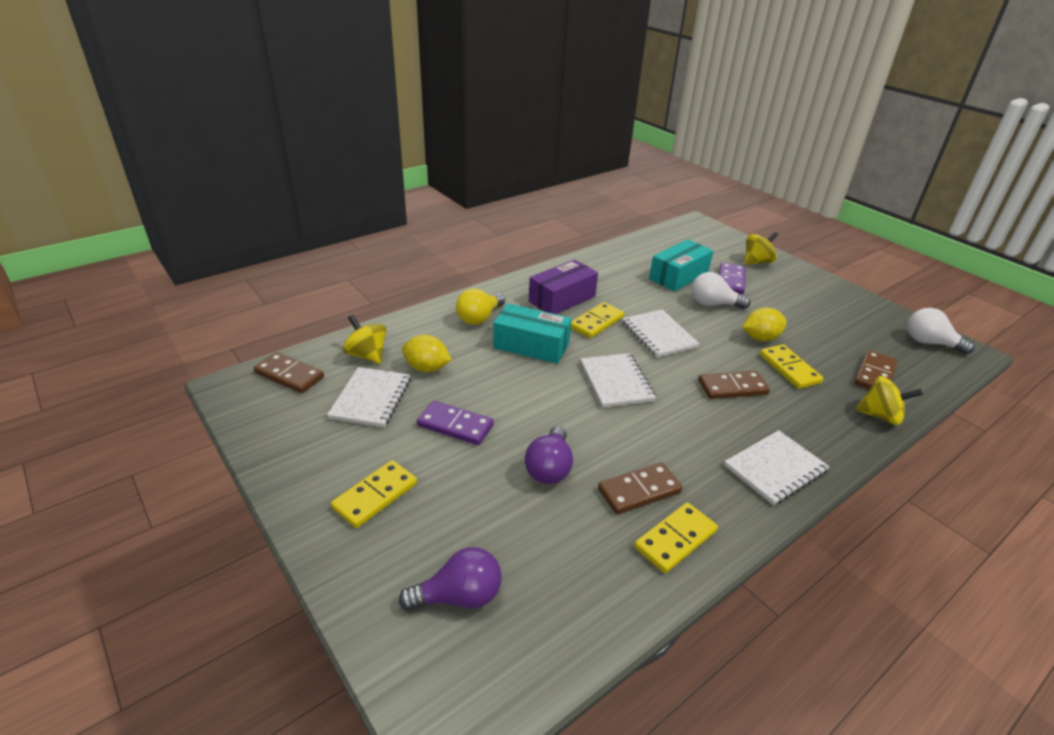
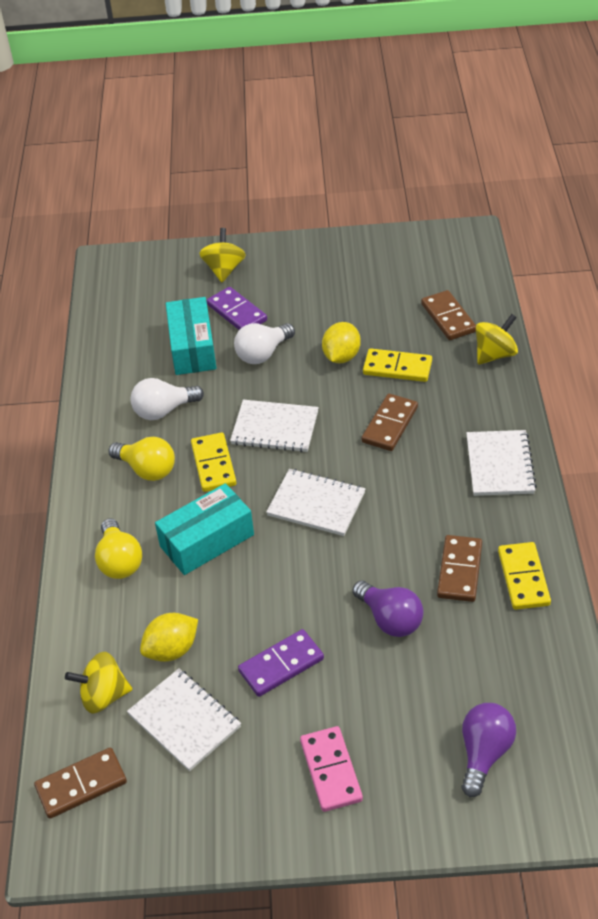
camera: 50 degrees left, 10 degrees up
(375, 496) = (330, 771): yellow domino -> pink domino
(562, 299) = (147, 469): purple box -> yellow light bulb
(929, 343) = (440, 249): white light bulb -> white light bulb (163, 410)

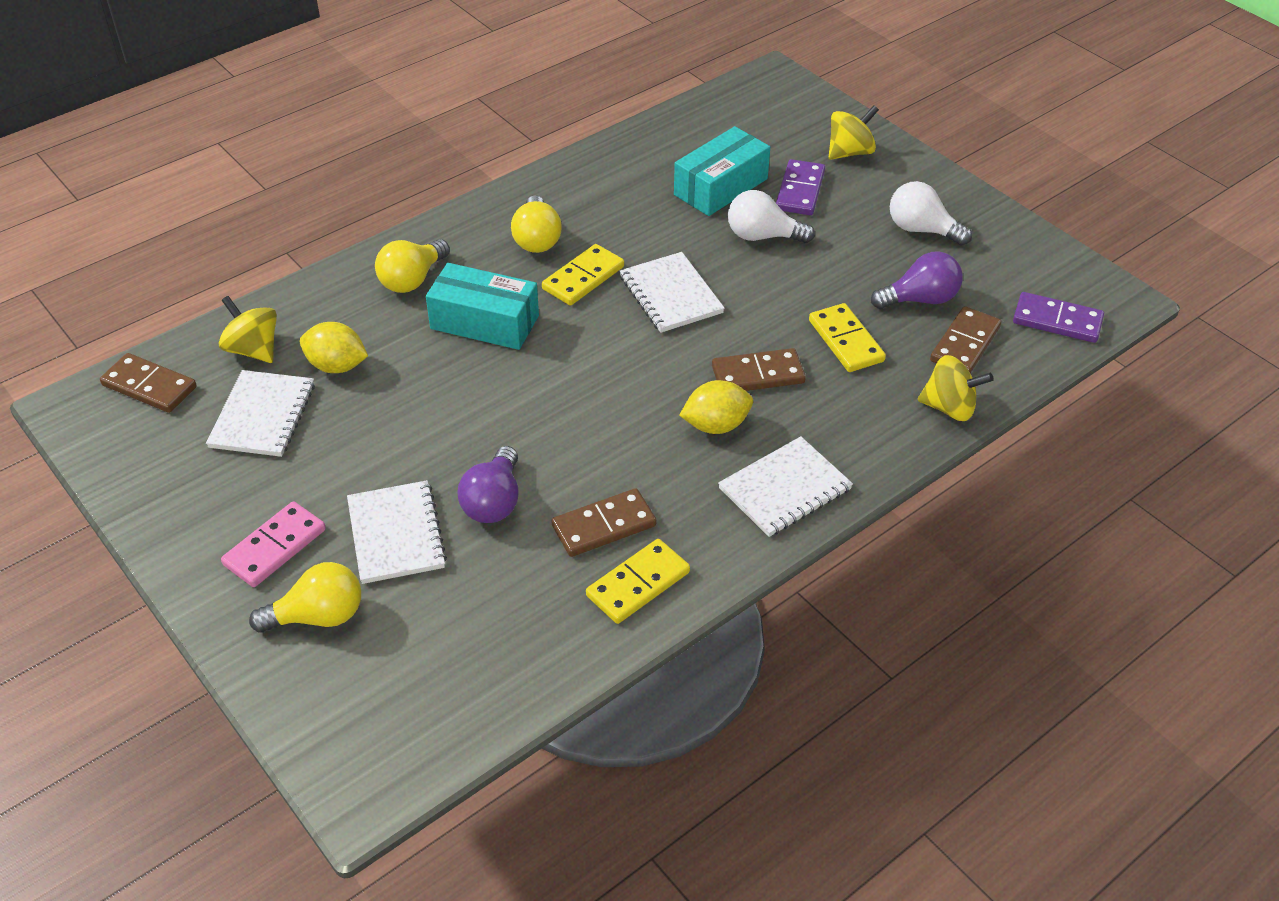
camera: 50 degrees right, 0 degrees up
(163, 410) = (620, 211): white light bulb -> white light bulb (922, 230)
(281, 665) = (375, 449): purple domino -> purple domino (1057, 321)
(316, 504) = (597, 374): white notebook -> white notebook (396, 534)
(341, 356) = (818, 292): yellow lemon -> yellow lemon (716, 425)
(419, 772) = (318, 616): none -> yellow light bulb
(484, 753) = (376, 659): purple light bulb -> purple light bulb (920, 299)

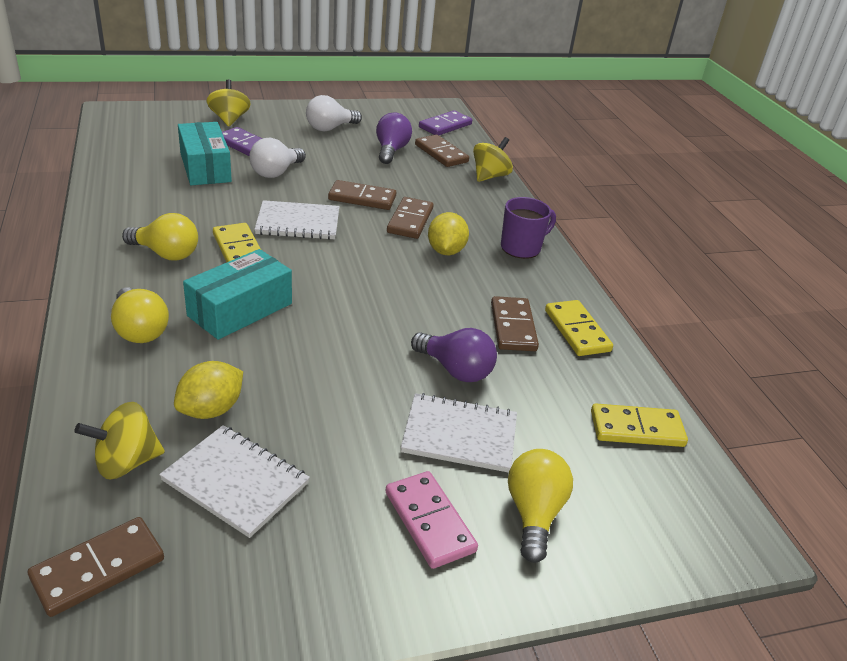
camera: 70 degrees left, 10 degrees down
(772, 320) = (362, 198): none -> brown domino
(785, 489) = (521, 248): white notebook -> purple mug
(845, 341) = (405, 183): yellow domino -> yellow domino (637, 429)

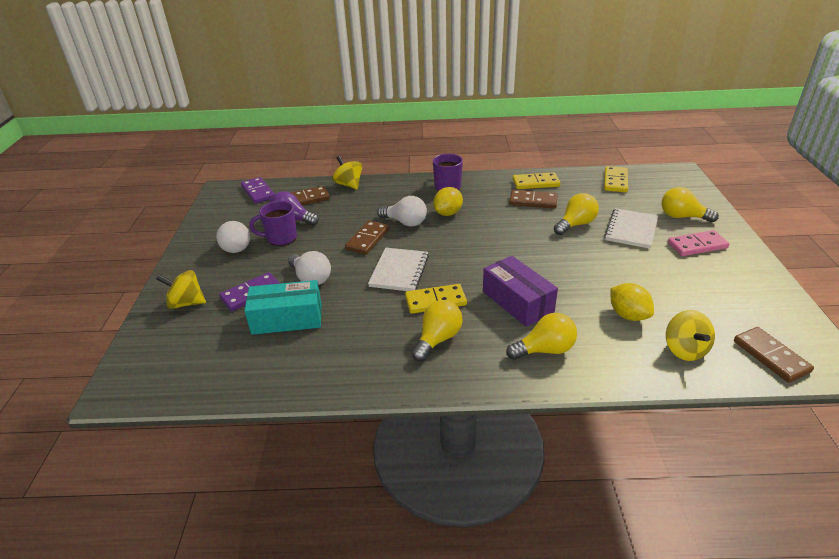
camera: 70 degrees left, 0 degrees up
(235, 482) = (688, 306): white notebook -> none
(240, 309) = (517, 301): turquoise box -> purple box
(351, 149) = (281, 238): none -> purple mug
(410, 220) = (405, 222): brown domino -> white light bulb
(446, 251) = (448, 213): yellow lemon -> yellow lemon turned 75 degrees counterclockwise
(455, 370) = (576, 224): purple light bulb -> yellow light bulb

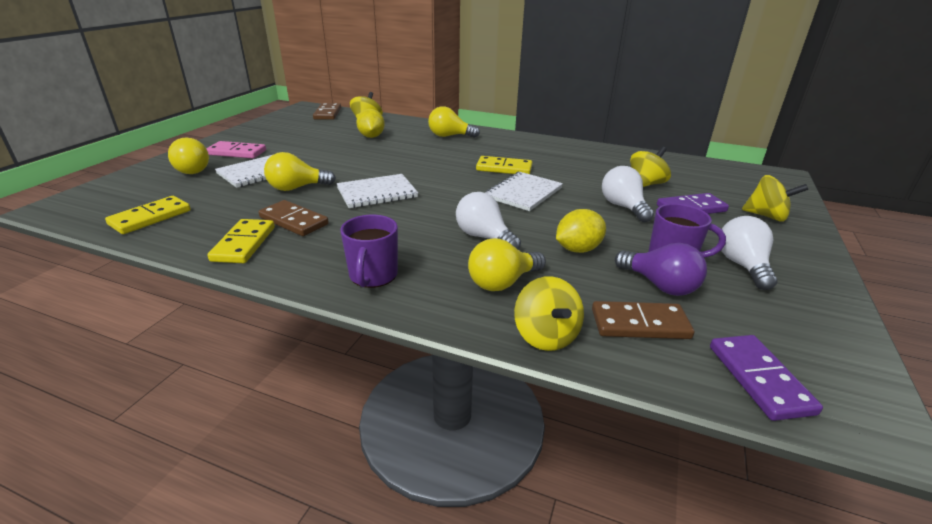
camera: 160 degrees left, 5 degrees down
(287, 318) = (646, 184): turquoise box -> yellow spinning top
(367, 239) = (546, 229): brown domino -> none
(438, 339) = (518, 152): yellow light bulb -> yellow light bulb (502, 282)
(448, 213) = (417, 234): yellow lemon -> yellow lemon (578, 249)
(513, 237) = (377, 193): none -> white notebook
(517, 301) = (437, 155): purple box -> none
(535, 183) = (243, 244): yellow domino -> yellow domino turned 75 degrees clockwise

